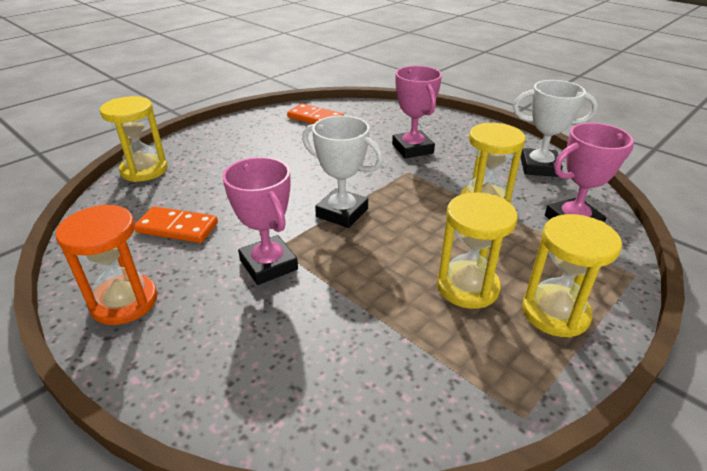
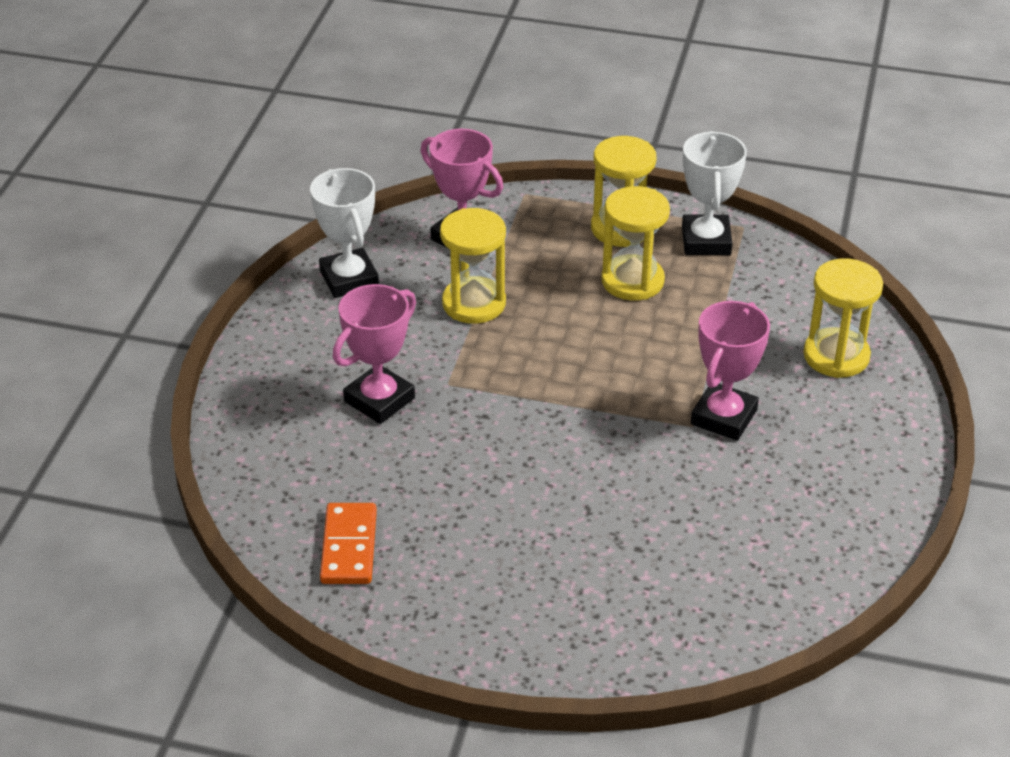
camera: 120 degrees left, 5 degrees up
(124, 302) = (863, 486): orange hourglass -> none
(144, 170) = (662, 650): yellow hourglass -> yellow hourglass (836, 356)
(177, 228) = (738, 524): orange domino -> none
(342, 213) = (589, 403): white trophy -> white trophy (706, 241)

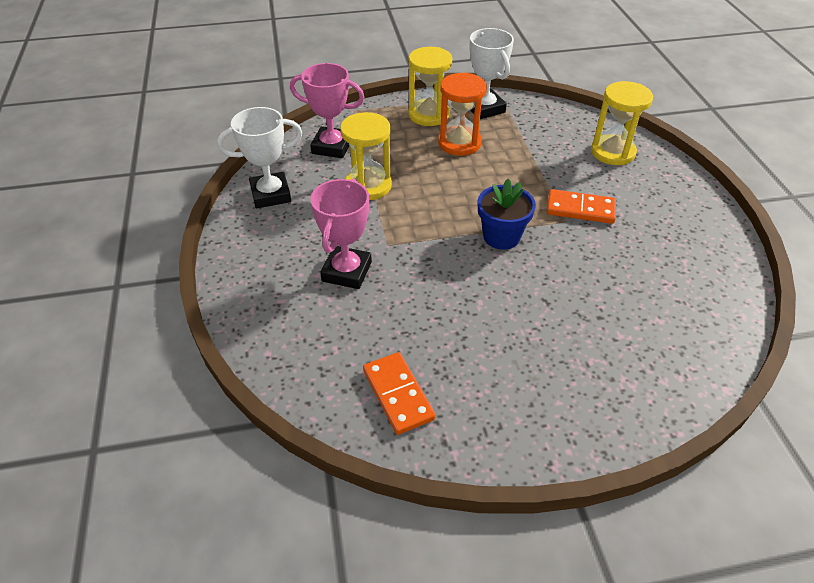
camera: 25 degrees left, 5 degrees up
(349, 279) = (271, 194): white trophy -> white trophy turned 60 degrees counterclockwise
(593, 418) = (501, 237): none -> blue flower pot
(632, 281) = (459, 143): yellow hourglass -> orange hourglass
(723, 417) = (580, 209): pink trophy -> orange domino

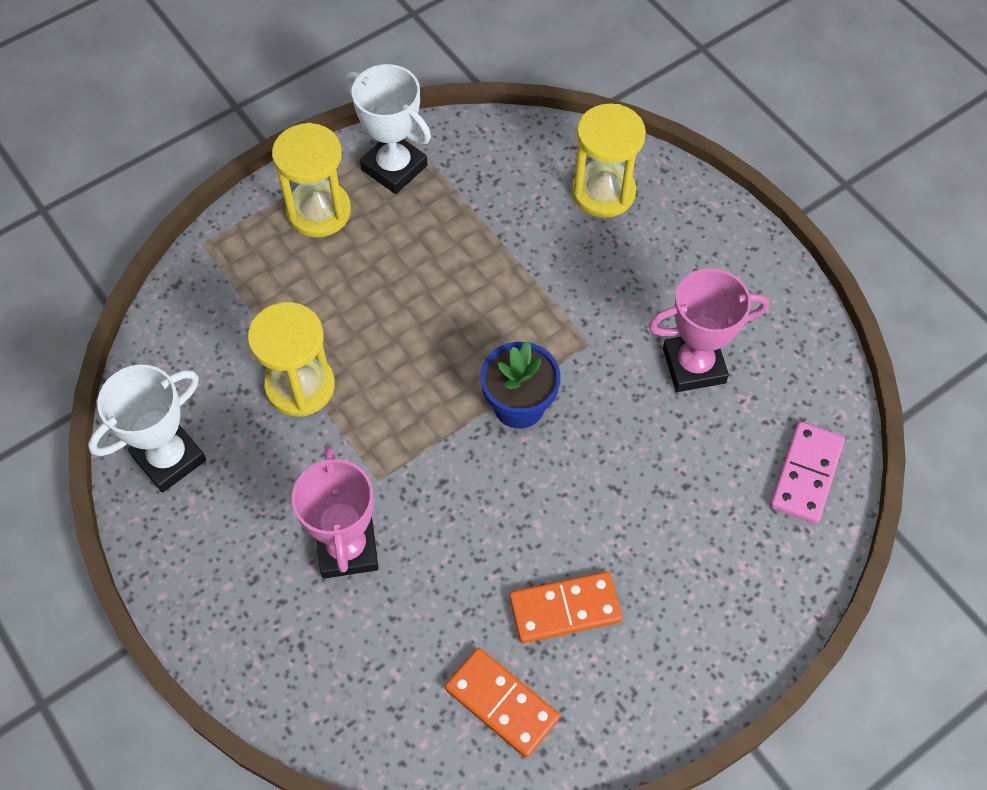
camera: 25 degrees left, 15 degrees up
(332, 147) = (208, 331): pink trophy -> pink trophy (694, 365)
(459, 143) = (389, 253): orange hourglass -> none
(580, 209) = (599, 316): orange domino -> orange domino (565, 609)
(698, 341) = (806, 474): none -> pink domino

